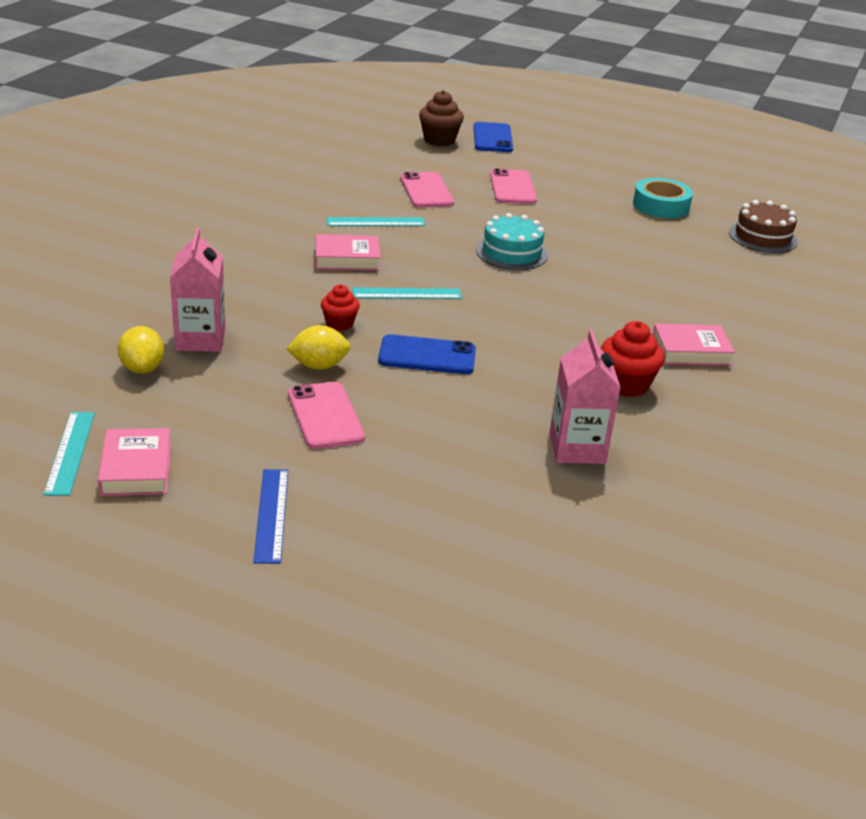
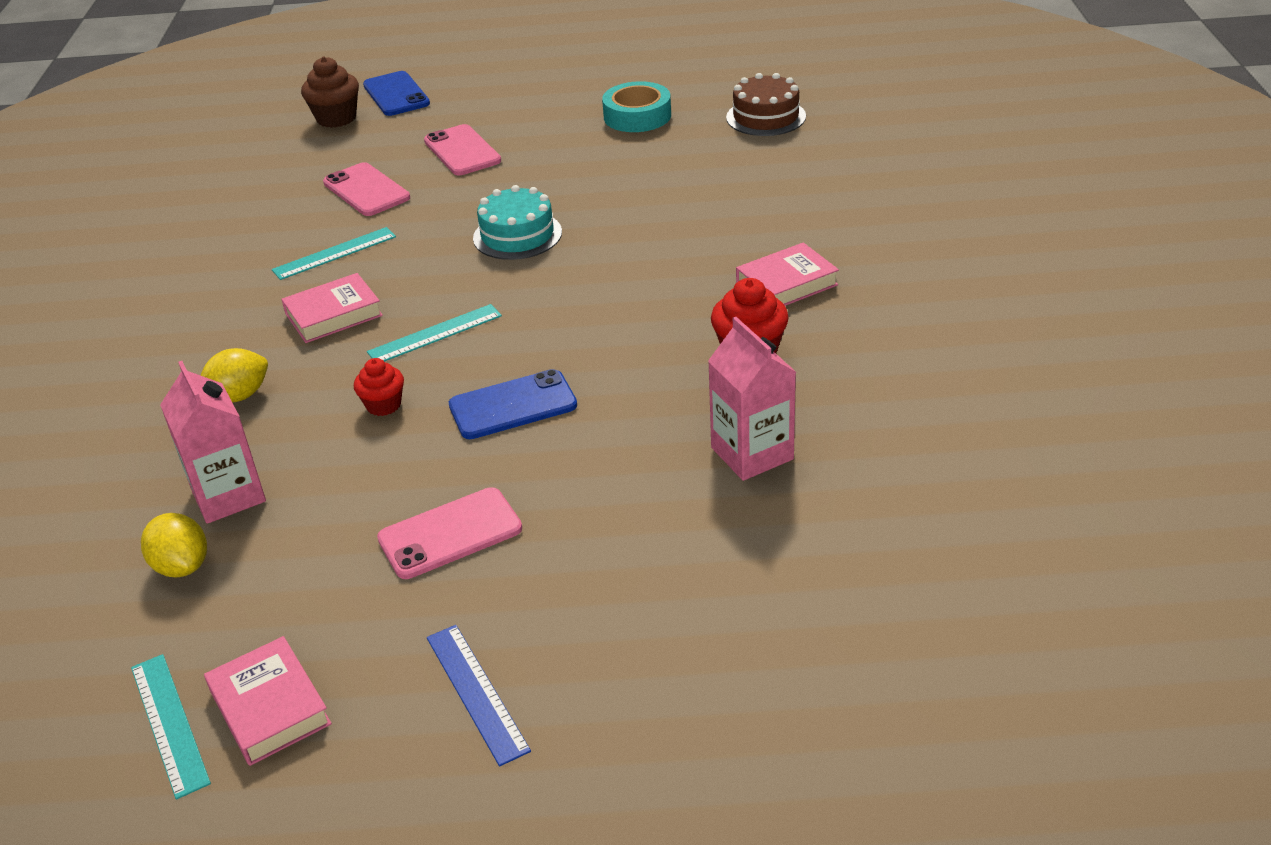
camera: 20 degrees left, 5 degrees up
(319, 366) = (397, 471): yellow lemon -> yellow lemon (239, 396)
(325, 416) = (450, 534): pink phone -> pink phone turned 75 degrees counterclockwise

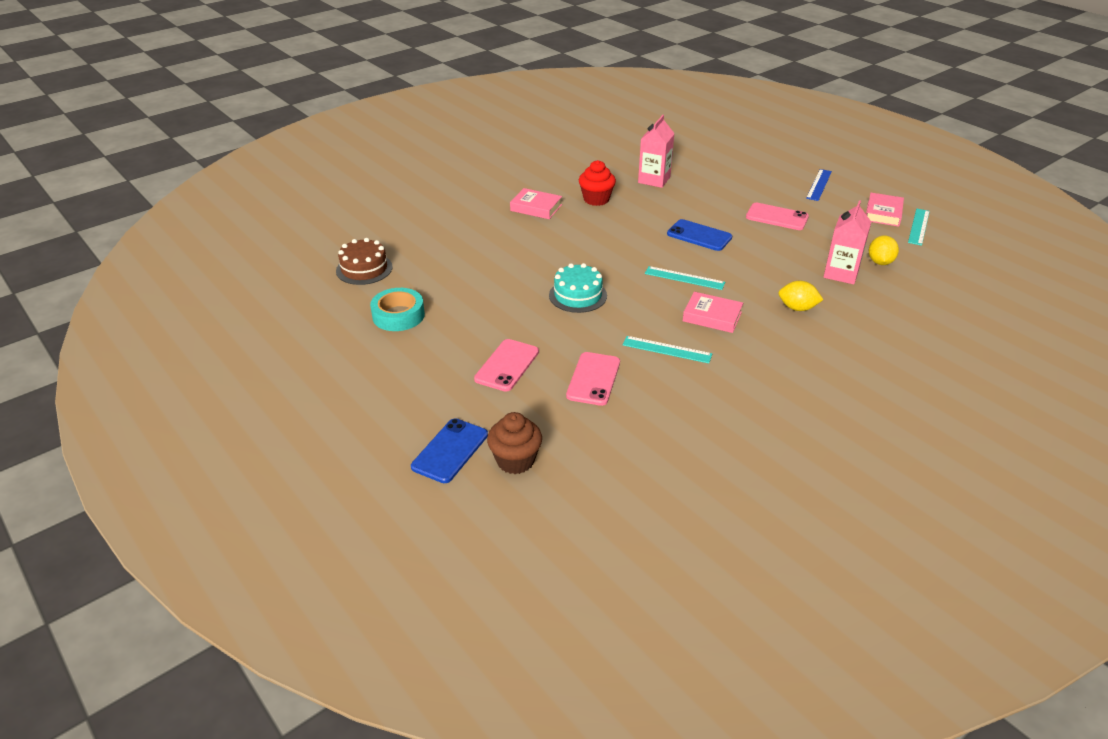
camera: 130 degrees left, 0 degrees up
(383, 405) = (744, 266): red cupcake -> none

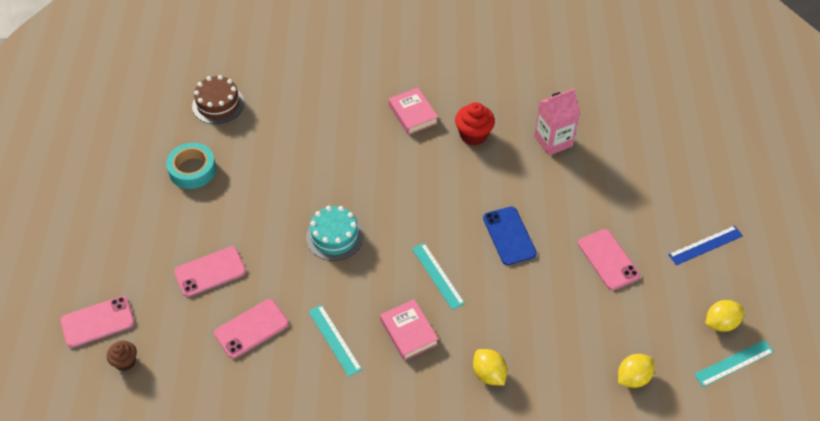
camera: 40 degrees right, 15 degrees up
(450, 451) = (98, 322): blue phone -> pink phone
(515, 460) = (125, 362): brown cupcake -> brown cupcake, size x0.64
(841, 273) = (578, 365): pink carton -> none
(883, 213) = (720, 323): pink book -> yellow lemon

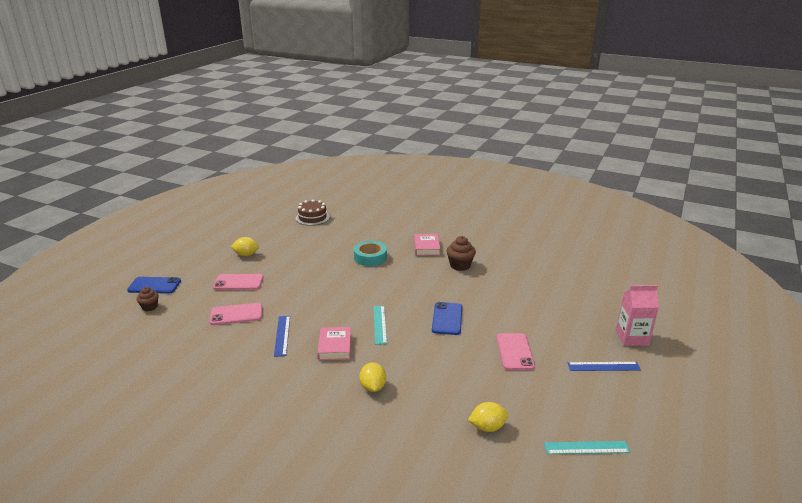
camera: 25 degrees right, 25 degrees down
(98, 322) = (154, 285): pink phone -> blue phone
(192, 170) = (272, 239): turquoise tape -> turquoise tape (370, 257)
(334, 236) = (328, 287): turquoise cake -> none
(334, 340) = (282, 335): turquoise ruler -> blue ruler
(473, 135) = (460, 265): red cupcake -> brown cupcake
(553, 141) = (515, 281): pink carton -> pink carton (632, 338)
(720, 323) = (589, 417): yellow lemon -> yellow lemon (246, 255)

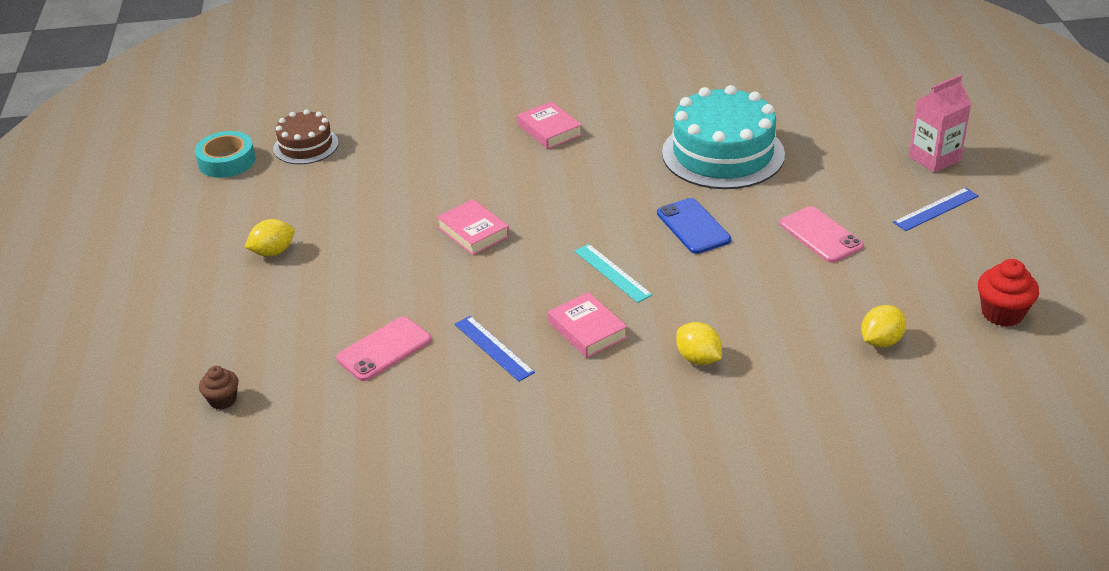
camera: 30 degrees left, 10 degrees up
(154, 285) = (181, 365): blue phone -> none
(238, 282) = (321, 301): pink phone -> none
(337, 279) = (473, 232): none -> pink book
(370, 257) = (483, 178): turquoise tape -> turquoise tape (227, 161)
(460, 265) = (628, 141): brown cupcake -> none
(504, 289) = (723, 153): none -> turquoise cake
(586, 447) = (1002, 313): turquoise ruler -> red cupcake

